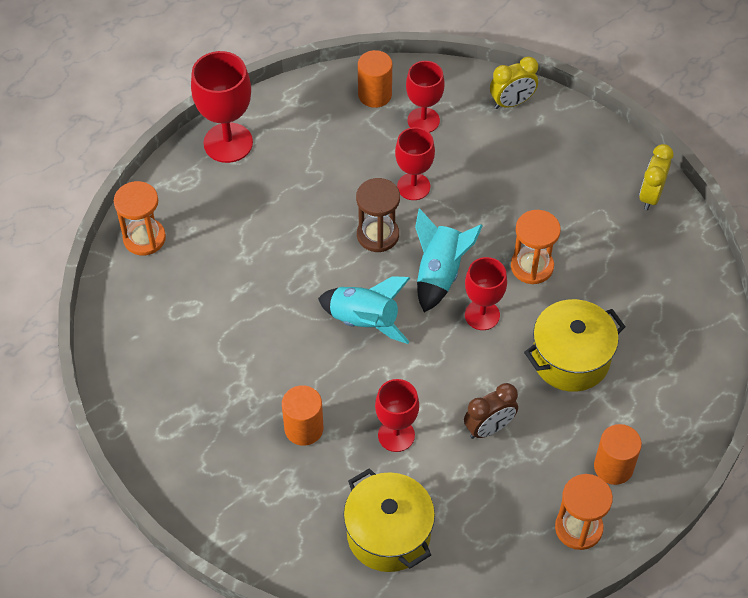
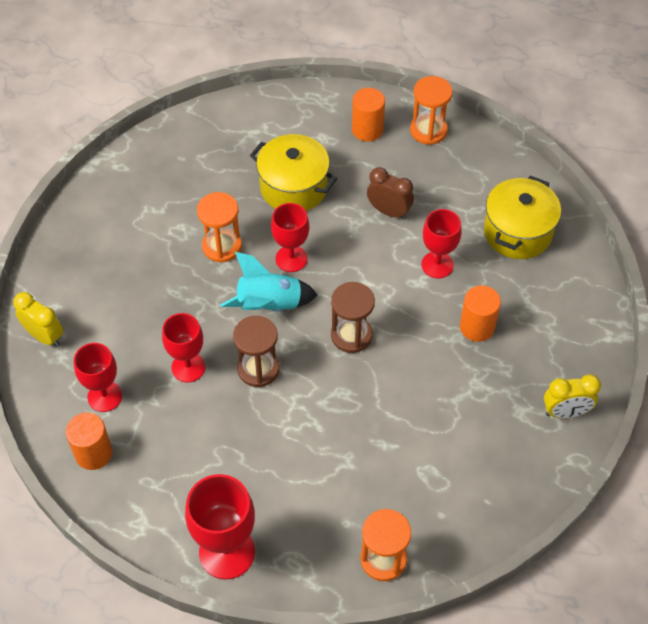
camera: 120 degrees left, 0 degrees up
(364, 321) = (351, 335): turquoise rocket -> brown hourglass
(650, 196) = (99, 197): yellow clock -> yellow clock (565, 412)

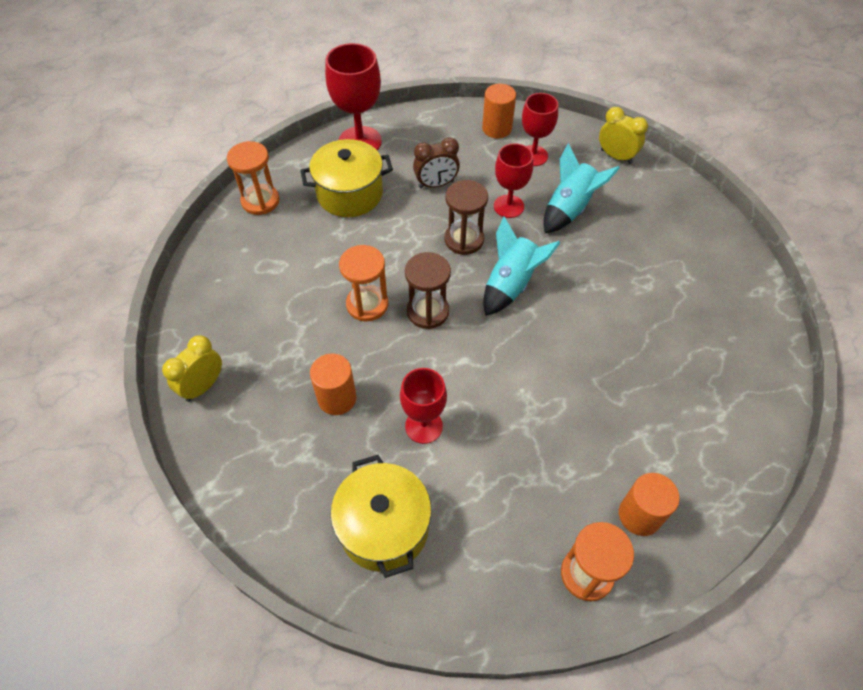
camera: 135 degrees right, 0 degrees up
(45, 336) = (616, 156): yellow clock -> yellow clock turned 135 degrees counterclockwise
(147, 324) = (569, 209): none -> turquoise rocket
(222, 246) = (600, 297): orange hourglass -> orange hourglass (367, 304)
(291, 259) = (541, 330): red goblet -> none
(293, 187) = (619, 392): yellow pot -> yellow pot (350, 194)
(389, 211) = (518, 442): brown clock -> brown clock (436, 184)

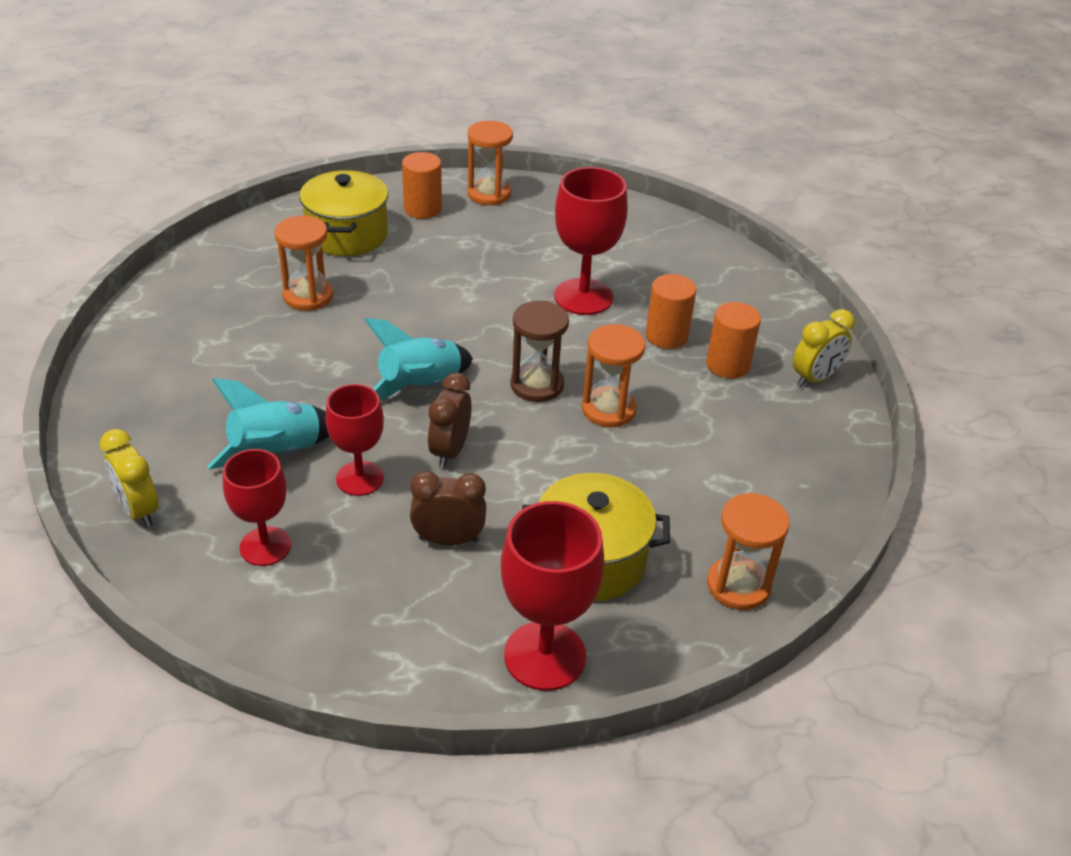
camera: 165 degrees left, 15 degrees down
(384, 527) = (644, 248): yellow pot -> yellow pot (347, 235)
(424, 426) = (583, 297): red goblet -> red goblet, size x1.51
(464, 240) = (449, 451): brown hourglass -> brown clock
(497, 128) = (288, 614): orange cylinder -> orange cylinder (727, 365)
(654, 349) = (308, 296): none -> orange hourglass

